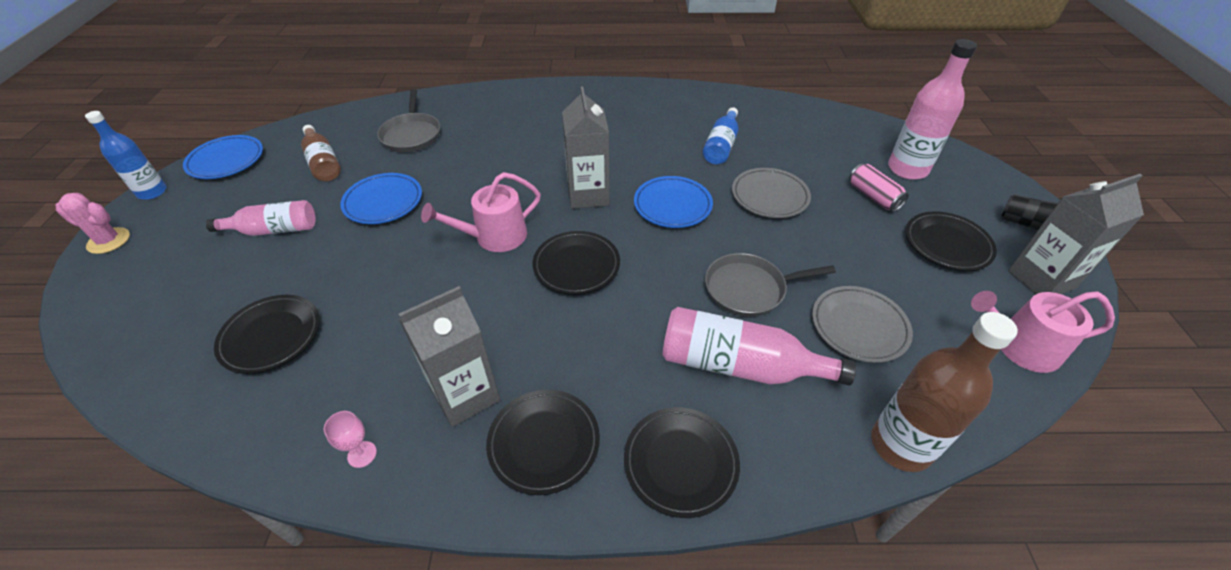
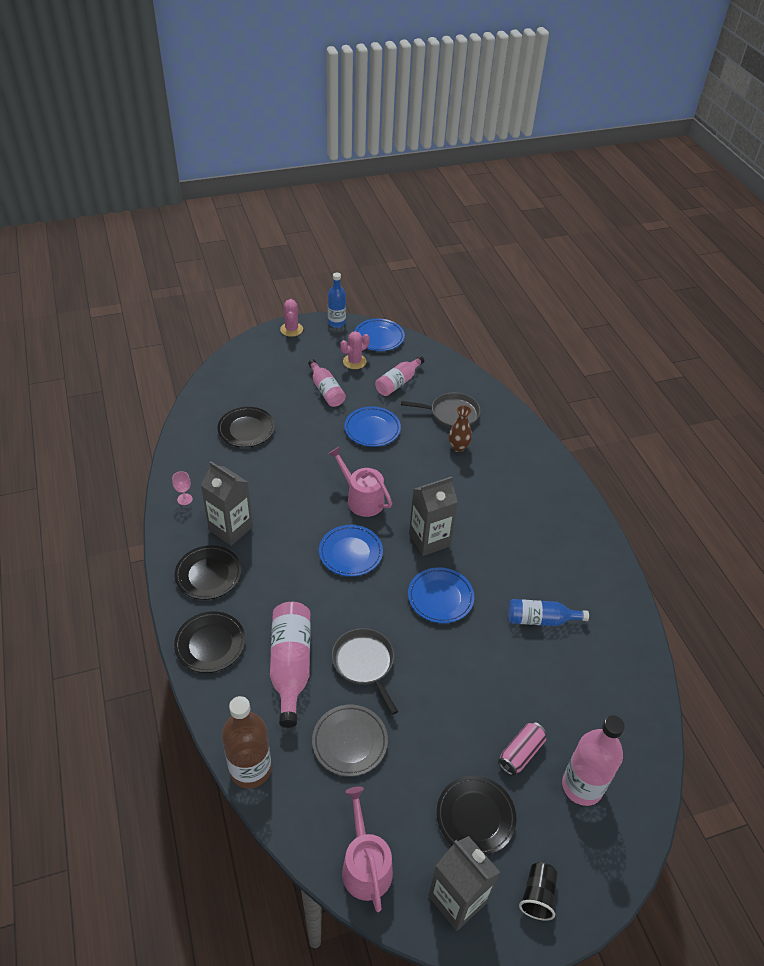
camera: 70 degrees right, 0 degrees up
(247, 191) = (354, 362): none -> pink cactus
(323, 163) = (398, 382): brown bottle -> pink bottle
(411, 135) = (452, 414): grey pan -> grey pan turned 150 degrees counterclockwise
(466, 142) = (458, 447): none -> brown vase
(576, 266) = (350, 553): black plate -> blue plate
(769, 196) = (483, 666): grey plate -> none

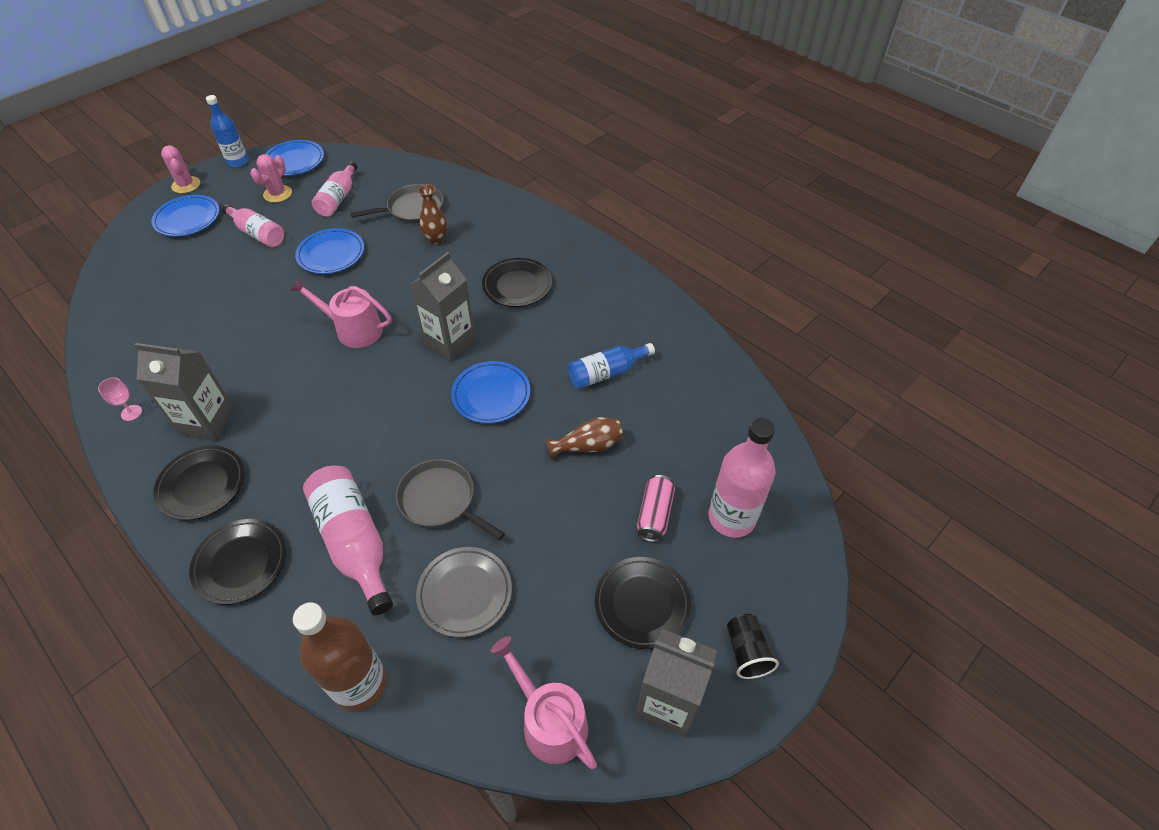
camera: 25 degrees left, 5 degrees up
(246, 429) = (178, 307): black plate -> black plate (517, 285)
(350, 553) = (368, 390): blue plate -> blue plate (188, 219)
(495, 673) = (588, 446): none -> brown vase

